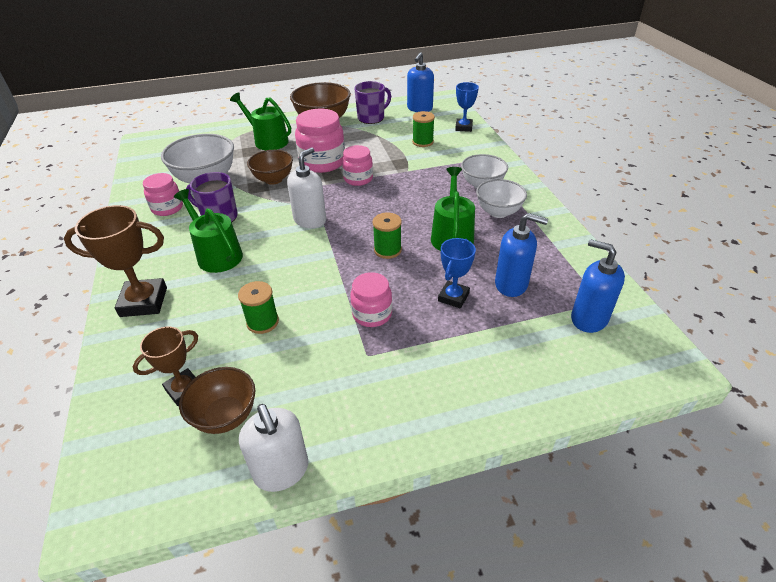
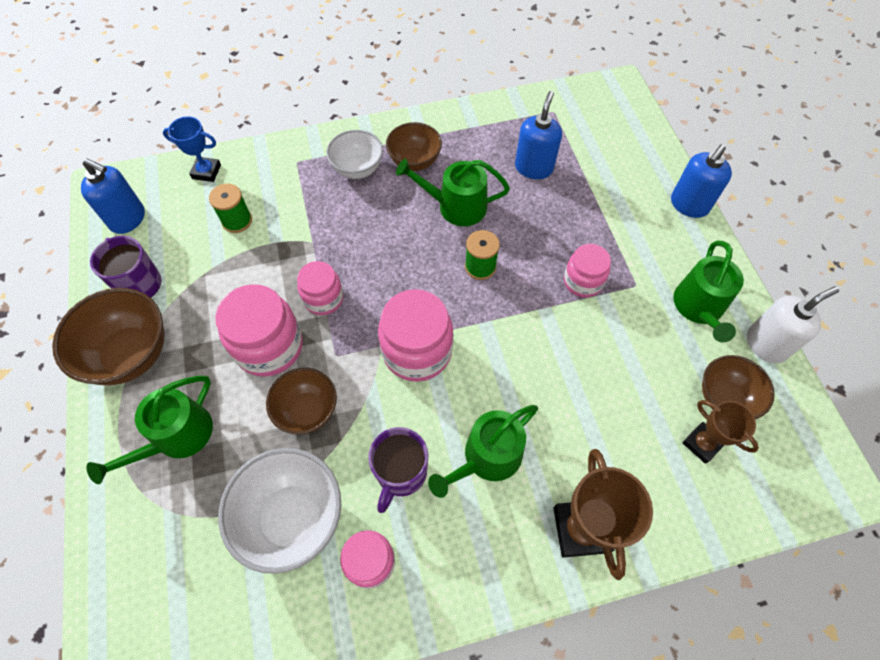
camera: 90 degrees left, 20 degrees up
(262, 322) = (603, 383): green spool -> none
(310, 220) = (417, 351): white soap dispenser -> pink jar
(336, 408) = (699, 308): none -> green watering can
(453, 297) = (554, 213): blue trophy -> none
(498, 212) = (414, 161): white bowl -> brown bowl
(588, 318) = (575, 123): blue soap dispenser -> blue soap dispenser (689, 205)

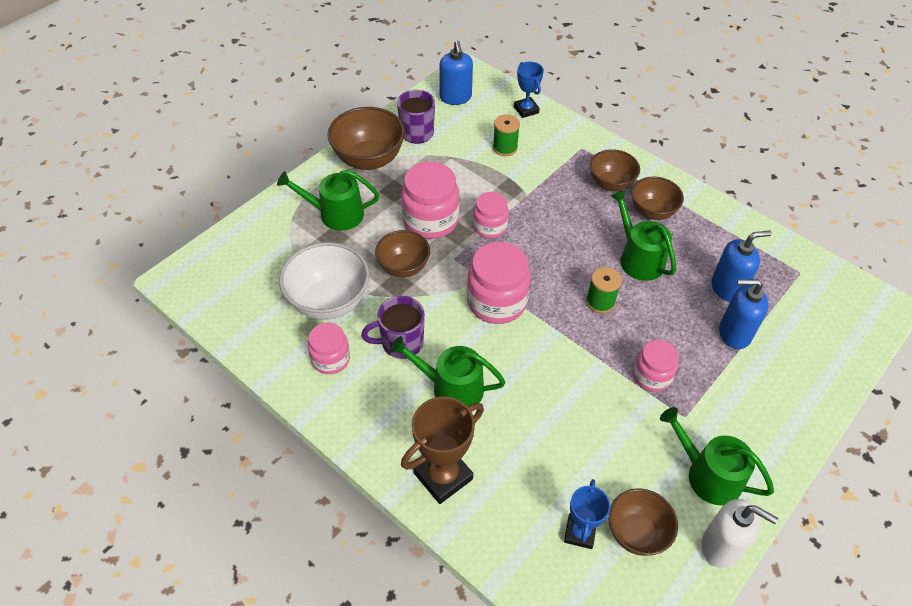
camera: 55 degrees right, 10 degrees down
(357, 169) = (610, 184): white bowl -> brown bowl
(689, 205) = (809, 420): blue soap dispenser -> blue soap dispenser (734, 333)
(699, 308) = (708, 475): green watering can -> green watering can turned 60 degrees clockwise
(702, 443) = (580, 532): brown trophy -> blue trophy

